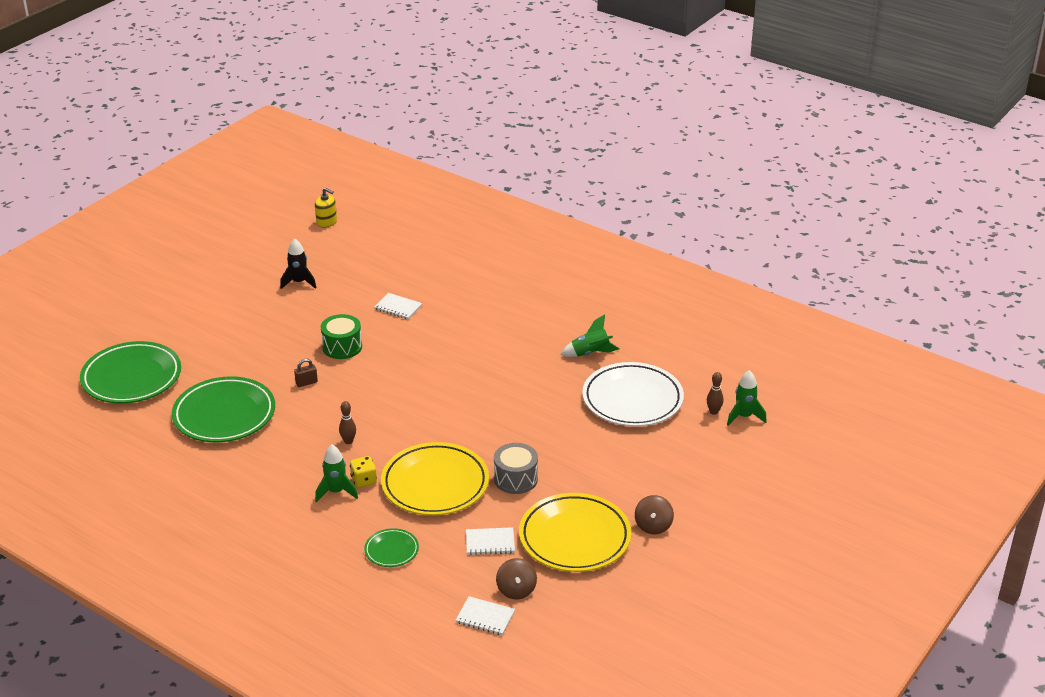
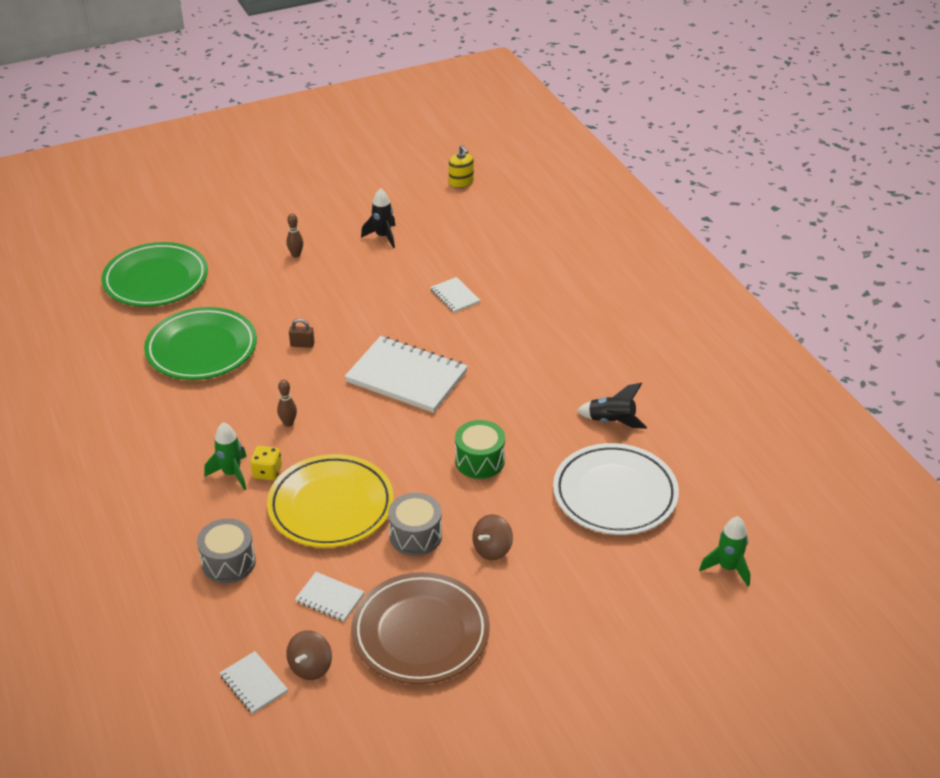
camera: 30 degrees right, 5 degrees up
(342, 347) = (367, 319): green drum -> green drum (479, 461)
(391, 550) = (228, 562): green plate -> grey drum
(412, 377) = (406, 377): none -> white notebook
(574, 537) = (420, 633): yellow plate -> brown plate
(590, 353) = (612, 421): green rocket -> black rocket
(653, 526) = (516, 658): brown spinning top -> brown spinning top (492, 549)
(713, 412) = (696, 547): brown bowling pin -> brown bowling pin (296, 255)

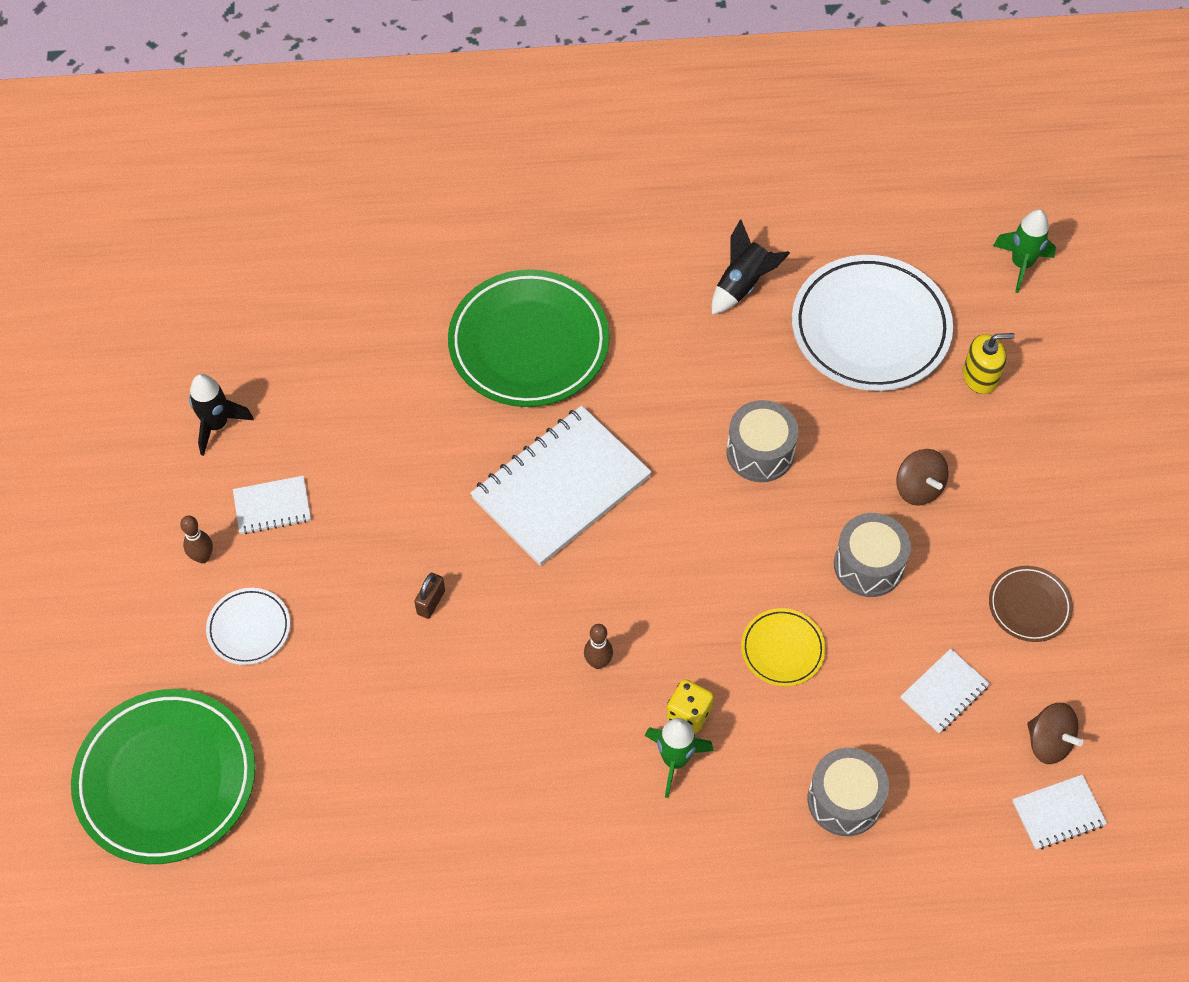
camera: 70 degrees left, 20 degrees up
(202, 349) = (379, 744): green plate -> green plate (529, 344)
(258, 283) = (249, 628): none -> white plate
(331, 506) = (782, 649): yellow plate -> yellow plate, size x0.48
(420, 633) = (1029, 606): brown plate -> brown plate, size x0.48
(455, 296) = (410, 375): white notebook -> white notebook (272, 506)
(461, 182) = (130, 280): yellow soap dispenser -> yellow soap dispenser (980, 376)
(479, 461) = (760, 452): green drum -> grey drum

